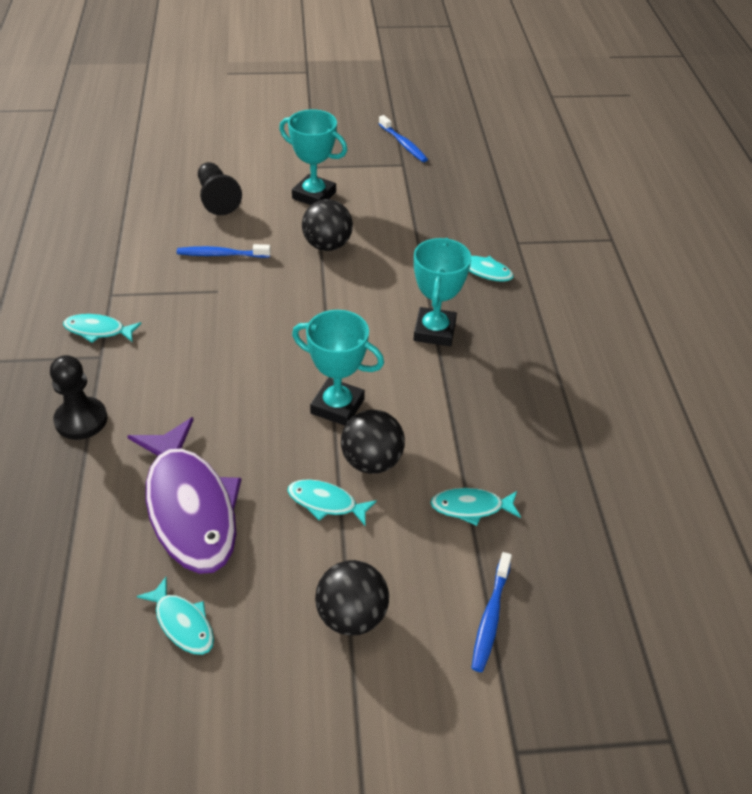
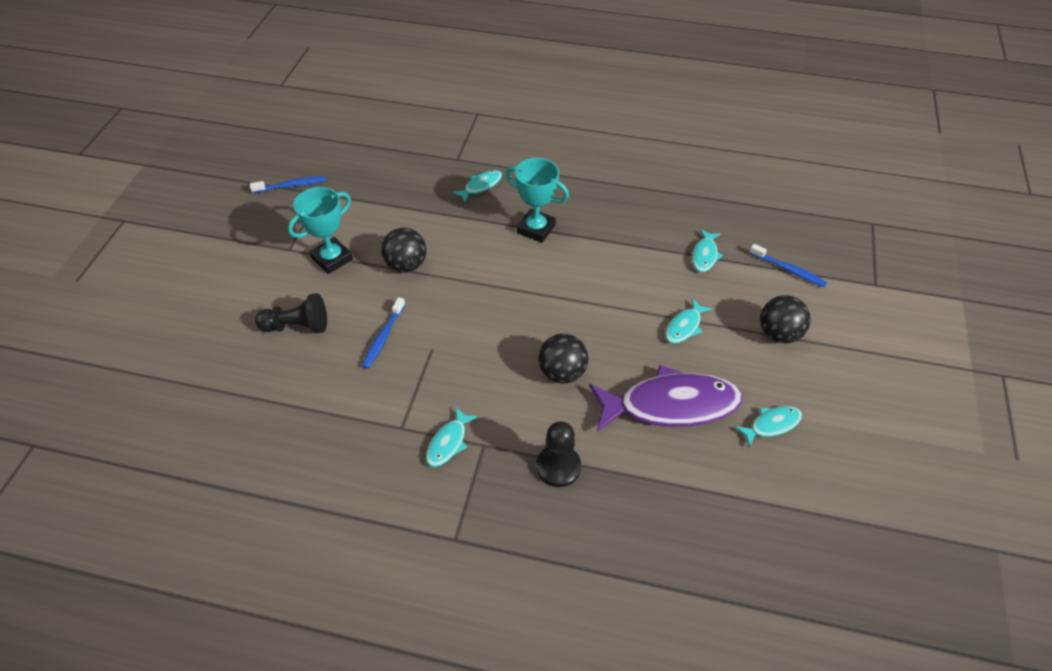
camera: 70 degrees left, 5 degrees up
(337, 406) = (595, 300): turquoise trophy -> none
(371, 461) = (653, 294): black ball -> black ball (562, 373)

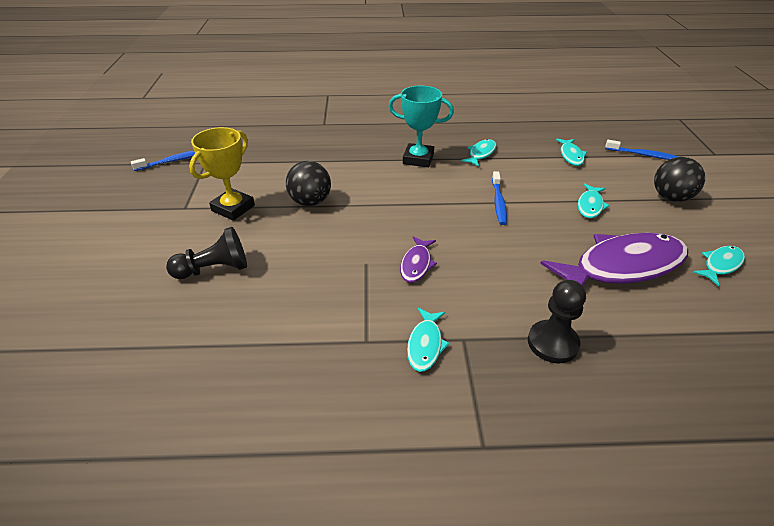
camera: 15 degrees left, 10 degrees down
(332, 259) = (233, 208): turquoise trophy -> yellow trophy
(383, 337) = (311, 262): blue toothbrush -> blue toothbrush (498, 202)
(477, 360) = (416, 264): none -> purple fish
(481, 186) = (354, 138): turquoise fish -> turquoise fish (481, 153)
(562, 373) = (505, 260): black ball -> none

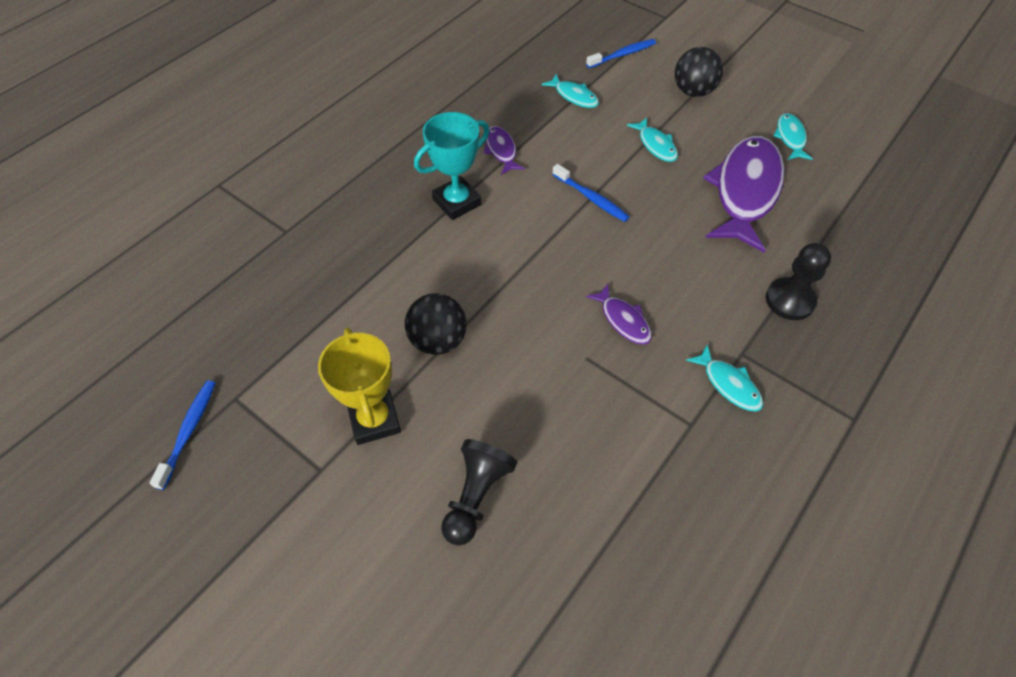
camera: 50 degrees left, 15 degrees up
(481, 153) = (501, 150): turquoise fish -> purple fish

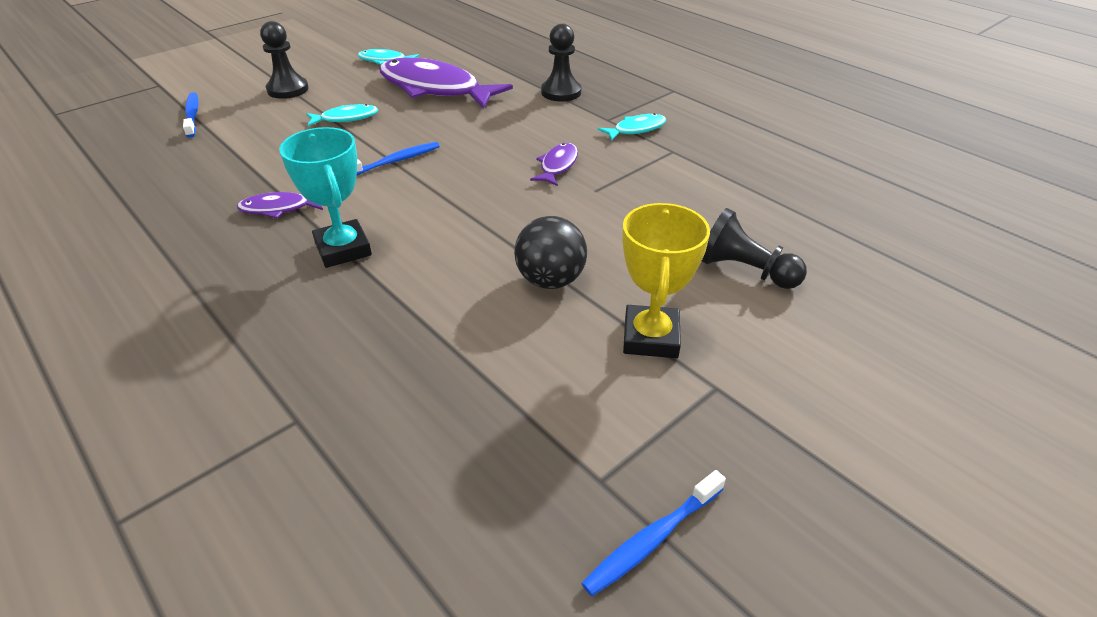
camera: 80 degrees left, 15 degrees down
(189, 431) = (652, 539): blue toothbrush -> blue toothbrush turned 60 degrees counterclockwise
(374, 420) = (650, 337): yellow trophy -> yellow trophy turned 75 degrees counterclockwise
(574, 96) = (231, 151): turquoise fish -> none
(623, 320) = (557, 166): purple fish -> purple fish turned 45 degrees counterclockwise
(693, 91) = (288, 89): black ball -> black pawn

